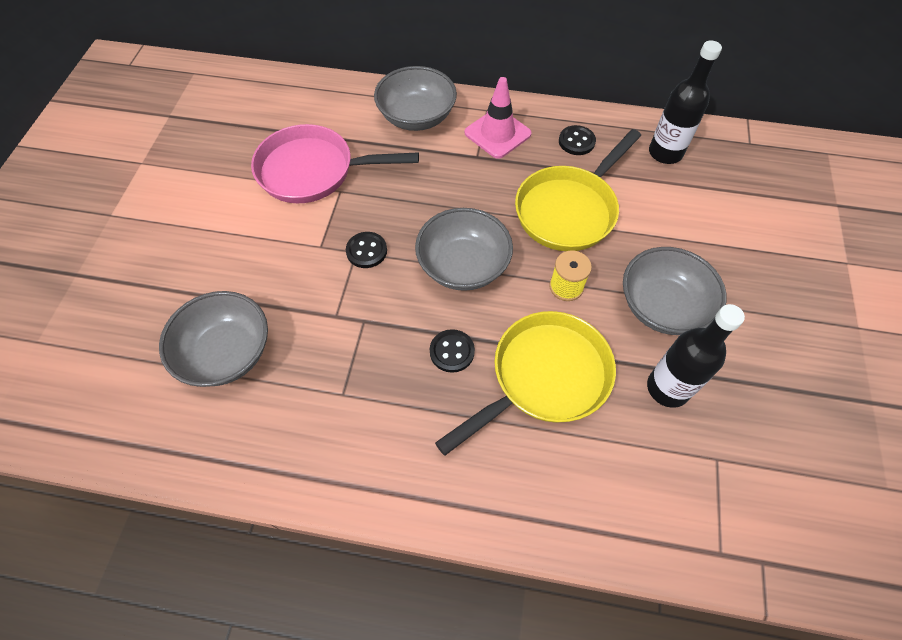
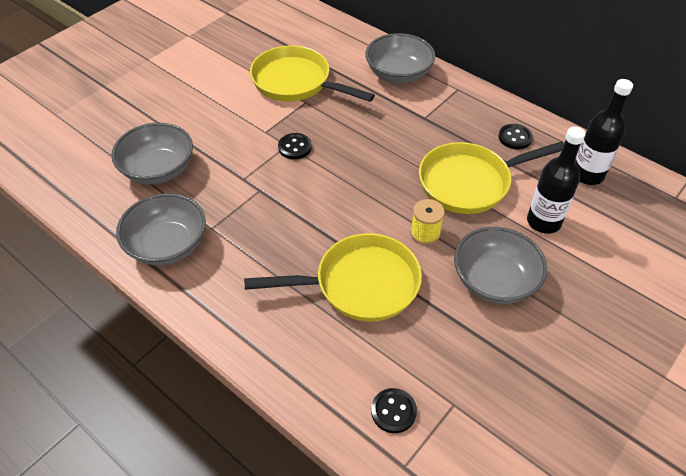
camera: 30 degrees right, 10 degrees down
(313, 171) = (296, 82): pink pan -> yellow pan
(452, 351) = (305, 236): black button -> black button (393, 411)
(463, 265) = (357, 185): grey bowl -> grey bowl (167, 245)
(497, 133) = (453, 108): pink traffic cone -> none
(667, 388) = (452, 337): black bottle -> black bottle (543, 222)

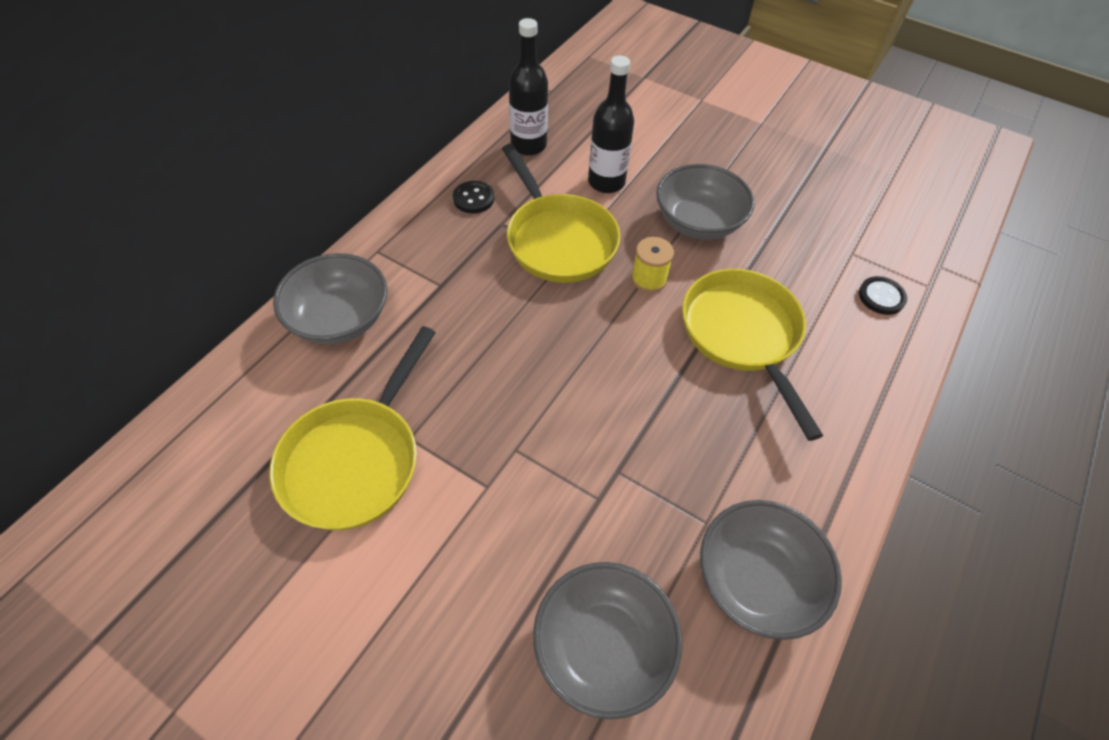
camera: 100 degrees left, 5 degrees up
(295, 147) = (519, 437): black button -> none

